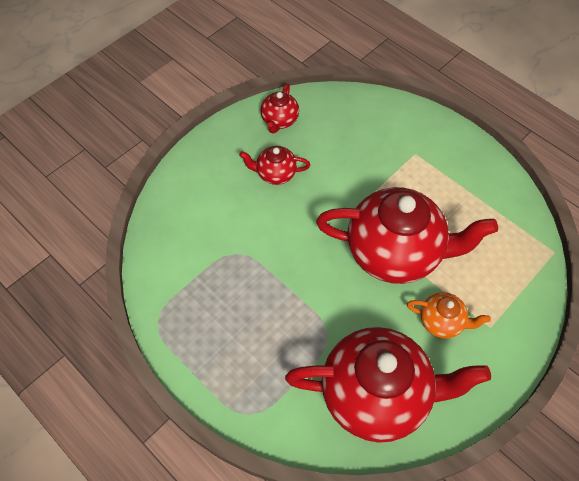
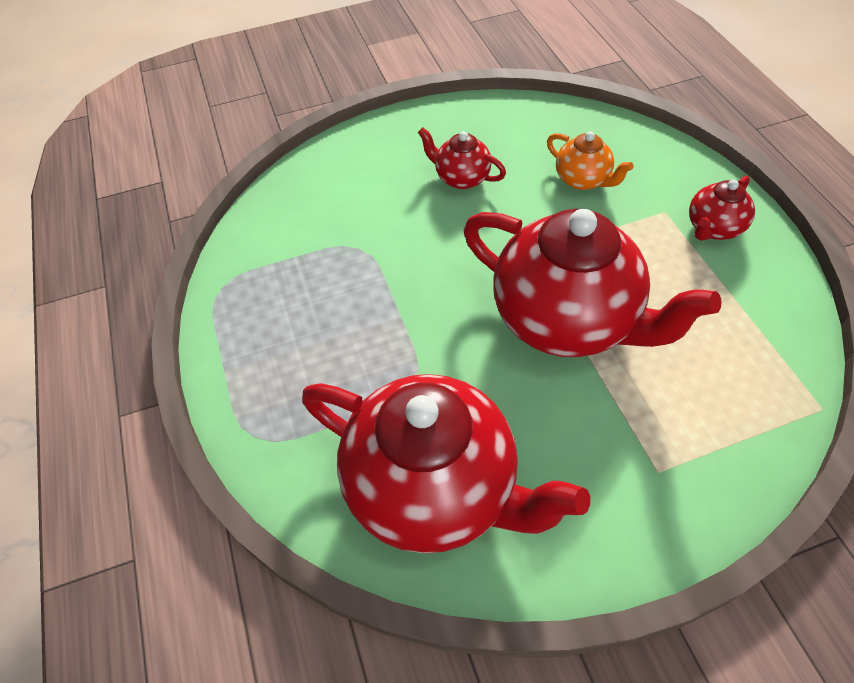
camera: 30 degrees right, 5 degrees down
(279, 121) = (502, 123): red teapot -> red teapot (713, 228)
(442, 322) = (585, 433): orange teapot -> orange teapot (583, 180)

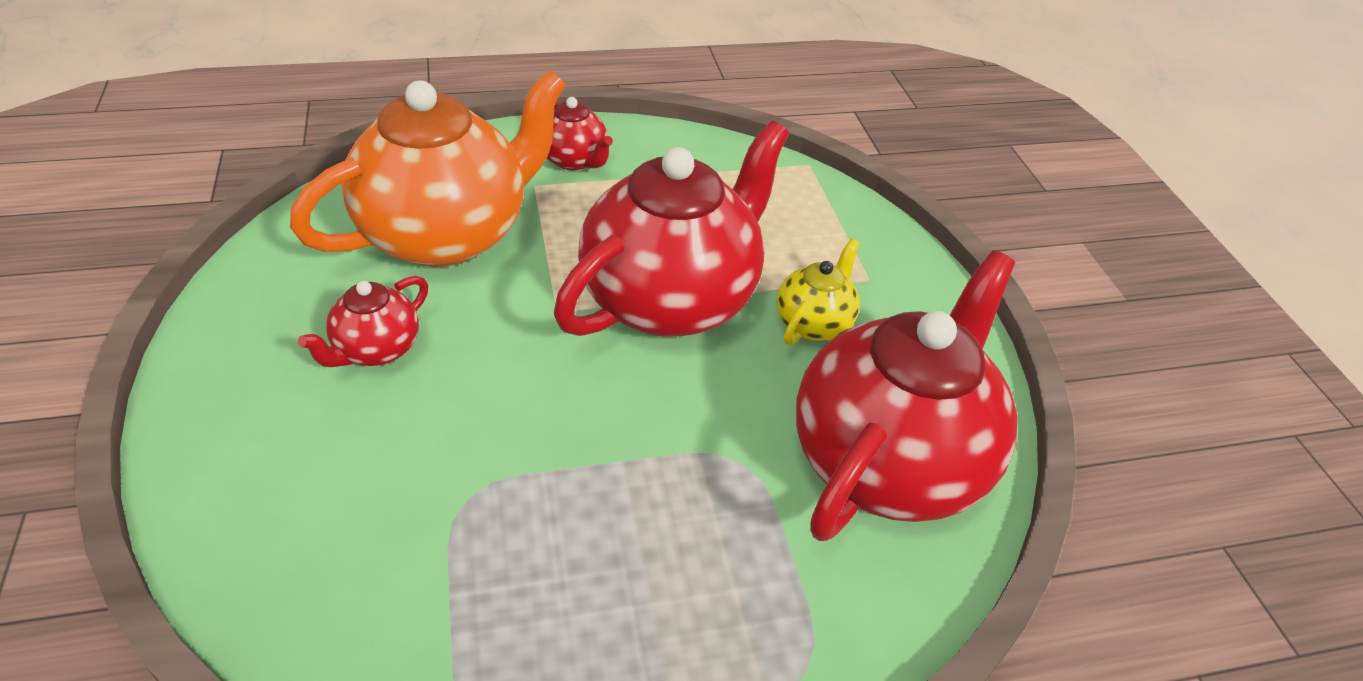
camera: 90 degrees left, 10 degrees down
(577, 425) = (813, 323): none -> yellow teapot
(583, 180) = (447, 234): orange teapot -> orange teapot, size x2.20

